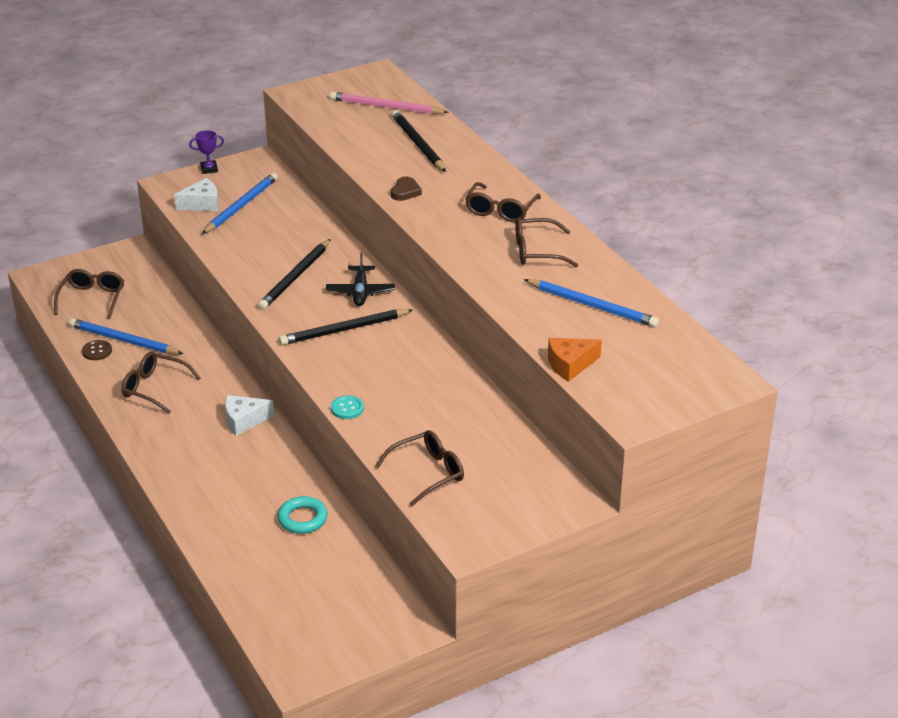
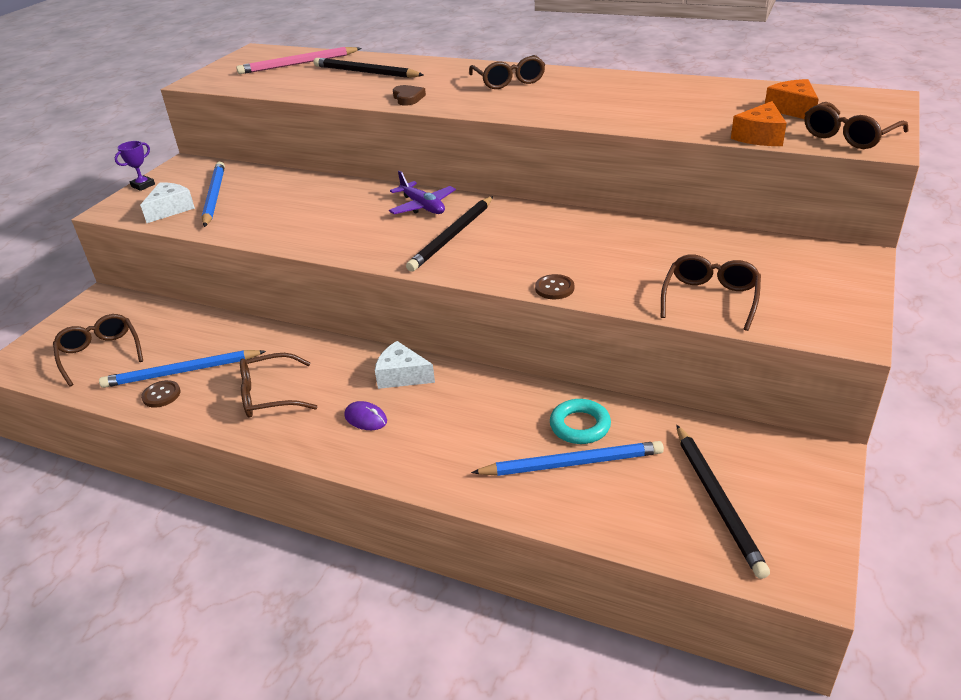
camera: 35 degrees left, 0 degrees up
(189, 437) = (366, 418): none -> purple mouse
(244, 420) = (402, 376): white cheese -> white cheese turned 75 degrees clockwise
(295, 277) = (345, 221): black pencil -> black pencil (718, 501)
(347, 408) = (554, 288): turquoise button -> brown button
(360, 292) = (422, 206): black plane -> purple plane
(536, 251) = (586, 90): brown glasses -> brown glasses (848, 136)
(592, 306) = (695, 100): blue pencil -> blue pencil (572, 463)
(643, 354) = (792, 109): none -> orange cheese

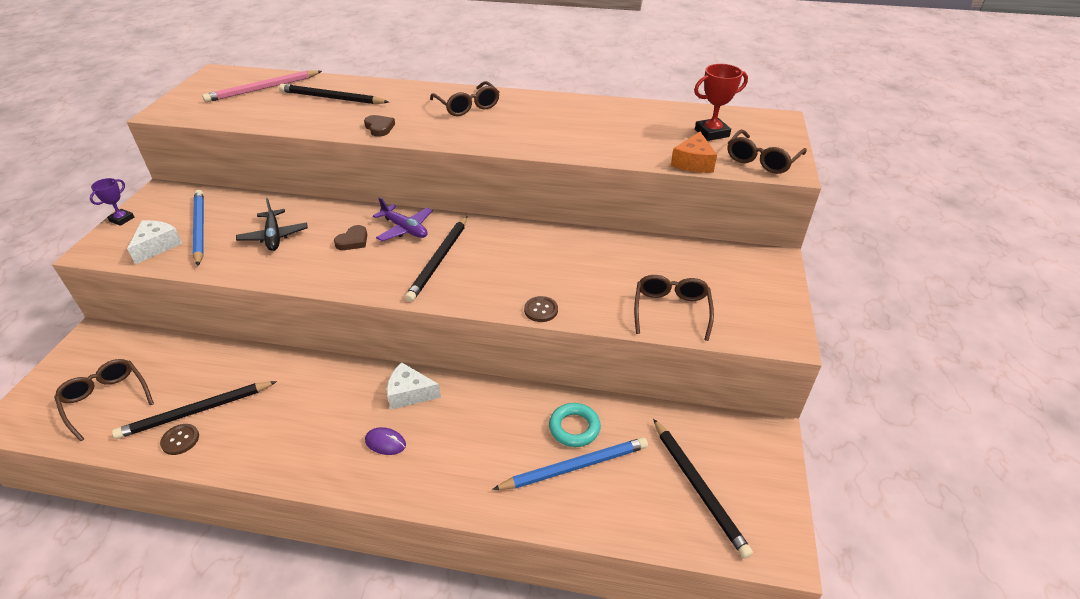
camera: 15 degrees left, 5 degrees up
(181, 372) = (195, 412): blue pencil -> black pencil
(269, 395) = (289, 428): brown glasses -> none
(285, 206) = (274, 236): none -> black plane
(365, 214) = (353, 241): none -> brown heart
(792, 109) = (712, 133): orange cheese -> red trophy

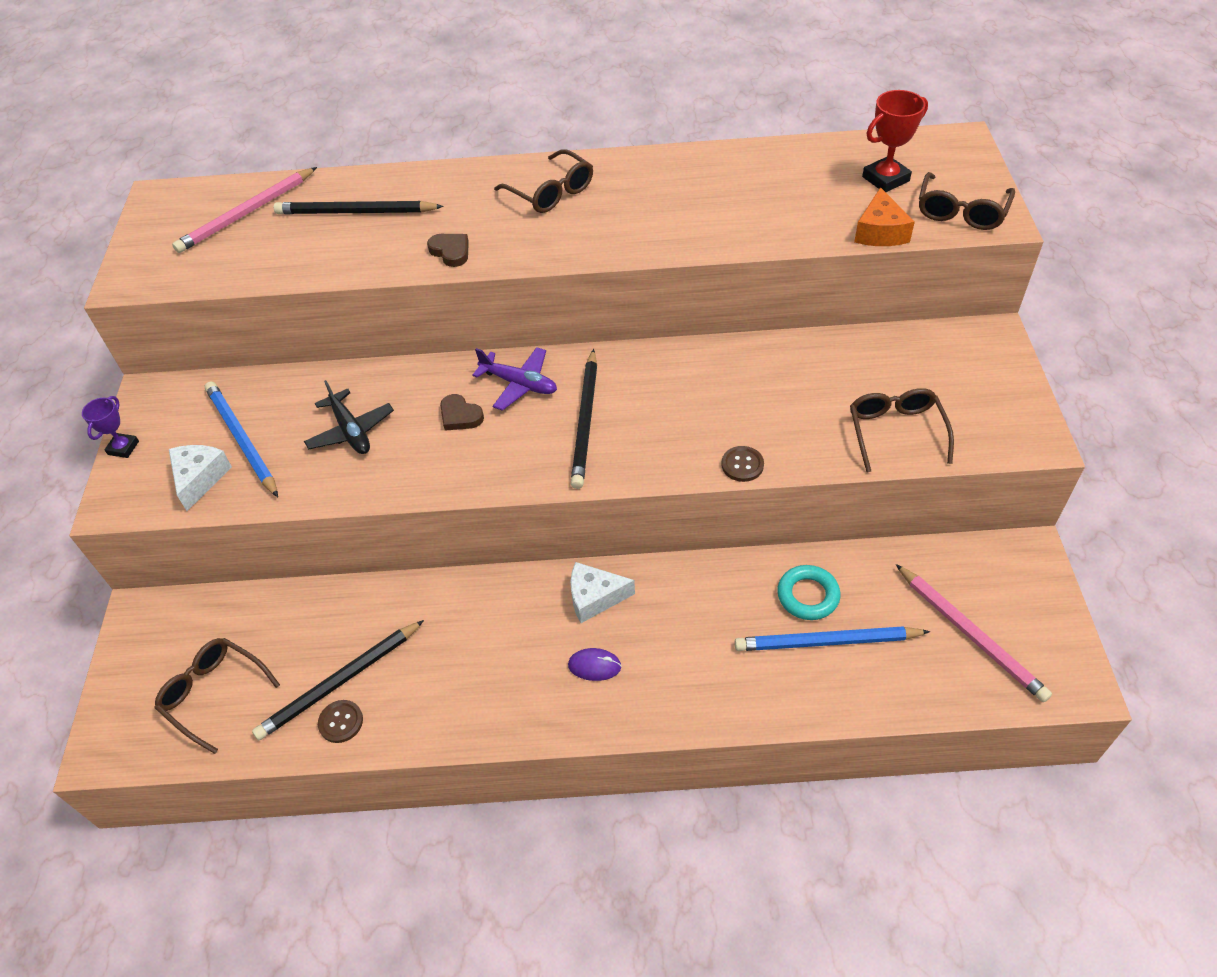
camera: 10 degrees left, 10 degrees up
(353, 241) = (460, 416): brown heart -> brown heart turned 105 degrees clockwise
(575, 466) = (826, 642): blue pencil -> blue pencil turned 150 degrees counterclockwise
(698, 488) = (971, 634): black pencil -> pink pencil

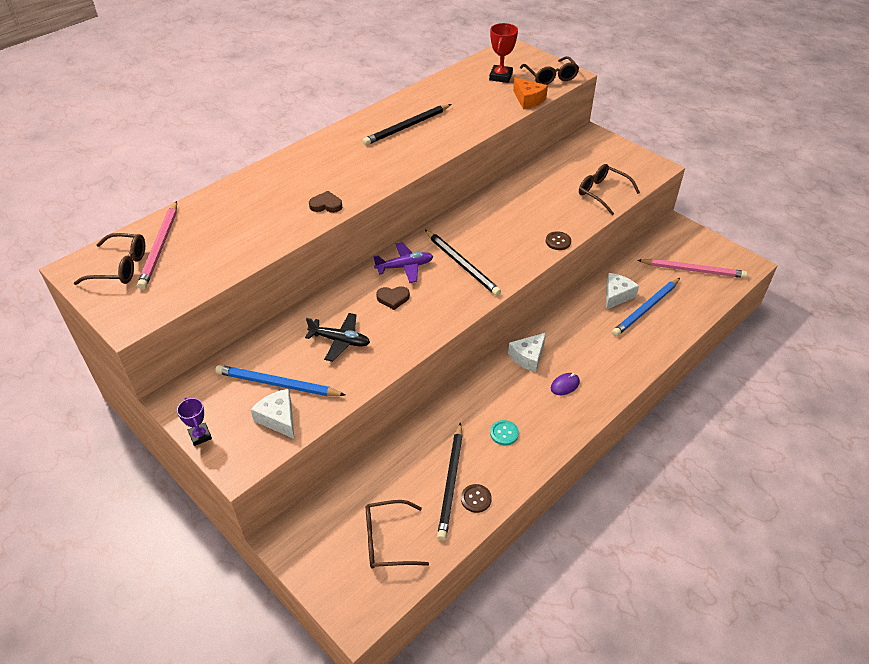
camera: 45 degrees left, 5 degrees down
(355, 212) = (236, 213): black pencil -> black pencil (407, 127)
(457, 670) = (504, 433): none -> turquoise button
(551, 192) = (342, 152): brown glasses -> brown glasses (120, 267)
(808, 595) = (617, 295): turquoise ring -> white cheese

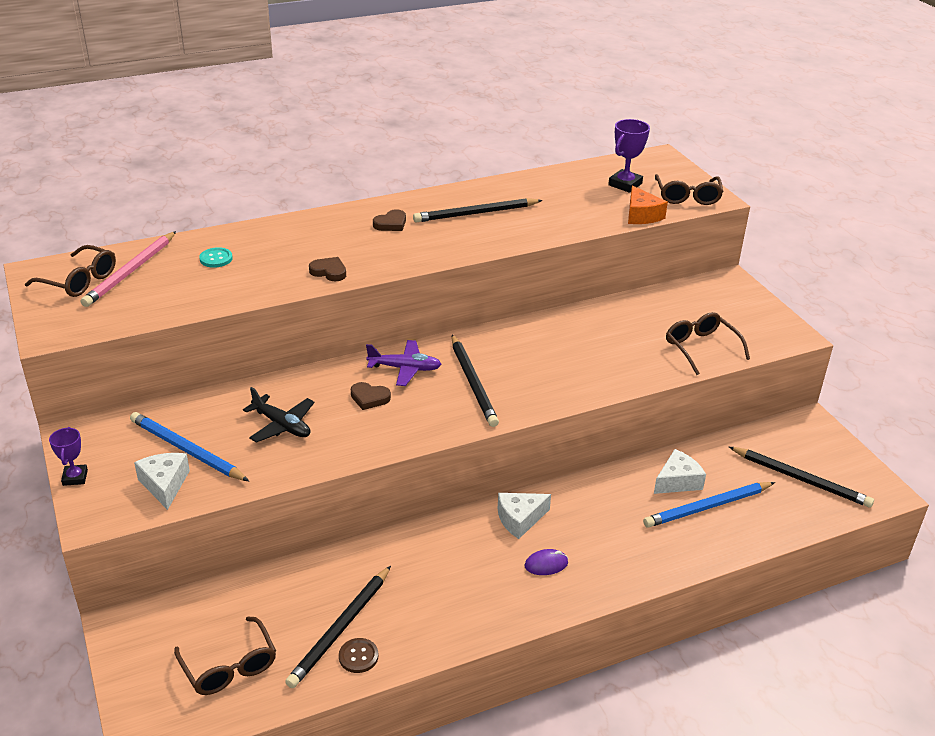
camera: 20 degrees right, 10 degrees down
(347, 151) = (391, 224): none -> brown heart
(387, 540) = (229, 667): brown glasses -> brown glasses turned 135 degrees counterclockwise
(501, 77) = (625, 184): red trophy -> purple trophy
(504, 433) = (437, 595): turquoise button -> turquoise button (216, 259)
(558, 241) = (607, 388): brown button -> none
(693, 270) = (801, 479): pink pencil -> black pencil

